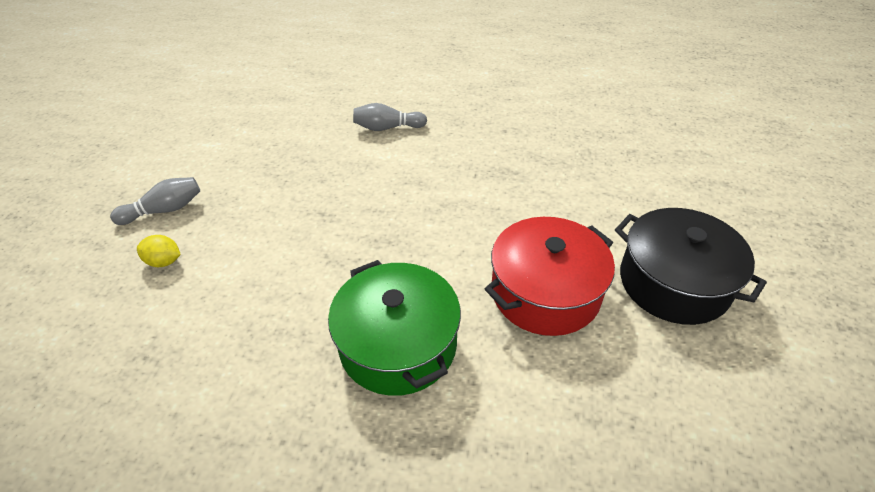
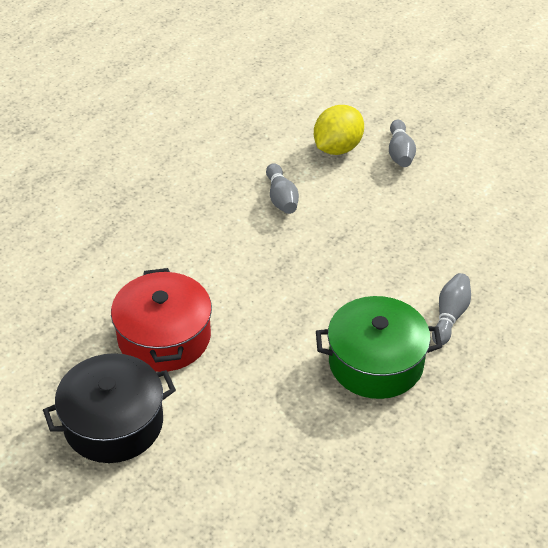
camera: 115 degrees right, 0 degrees up
(164, 262) = (337, 148): yellow lemon -> yellow lemon, size x1.89
(276, 279) = (281, 198): none -> grey bowling pin
(398, 344) = (179, 242): green pot -> green pot (376, 362)

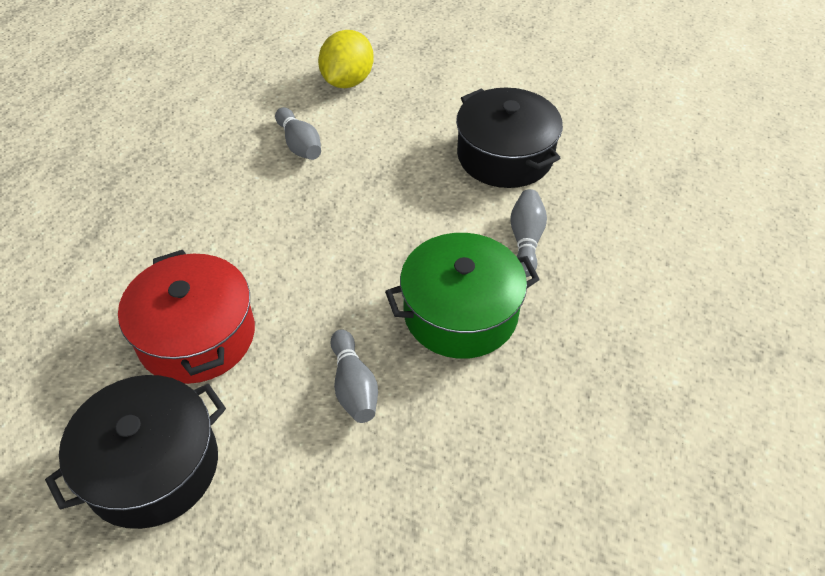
camera: 15 degrees left, 5 degrees up
(400, 153) = (415, 75): grey bowling pin -> grey bowling pin (353, 386)
(456, 240) = (505, 156): none -> black pot

